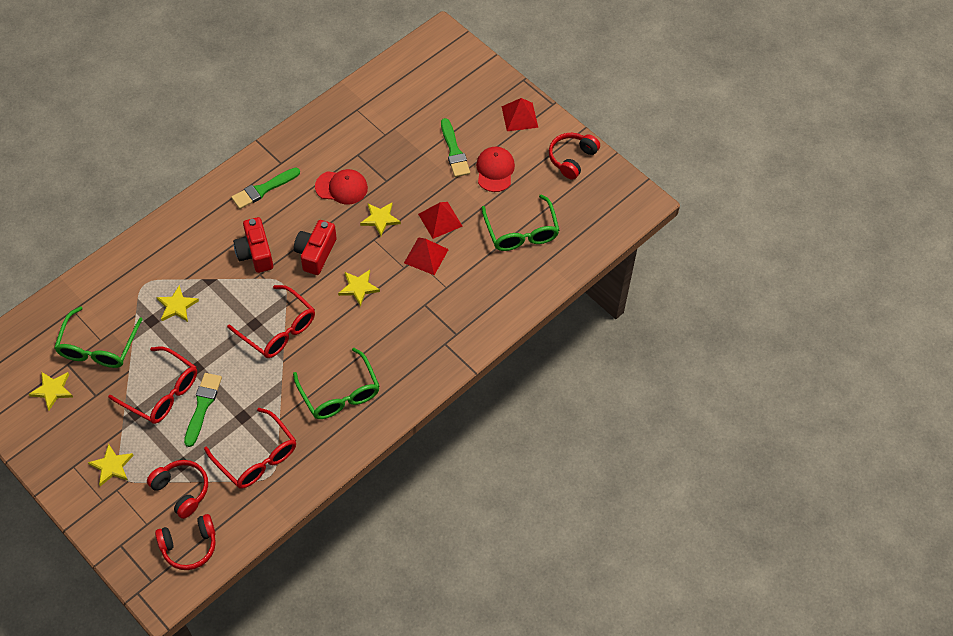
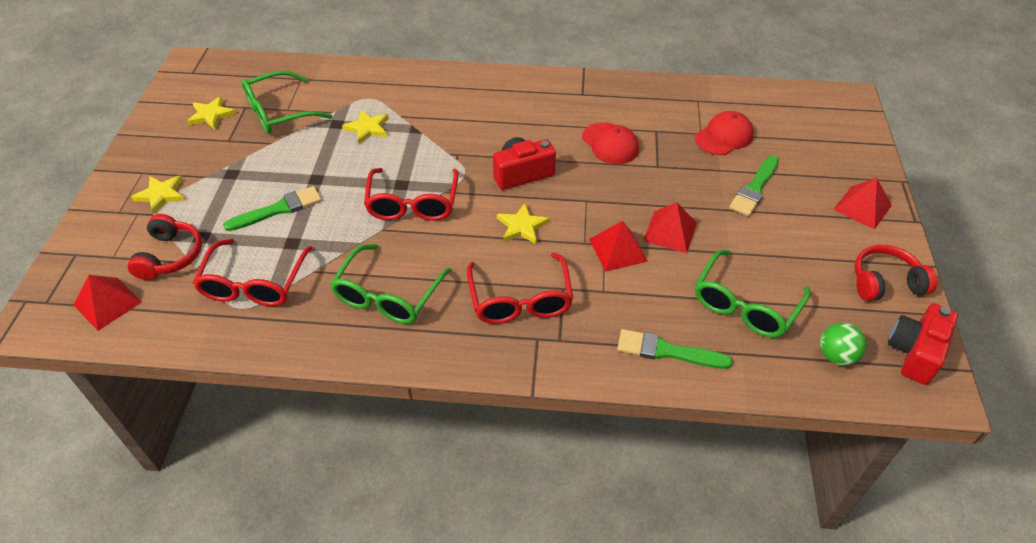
camera: 50 degrees right, 10 degrees down
(162, 393) = (268, 176): red glasses -> red glasses (520, 300)
(189, 546) = (107, 303): red headphones -> red pyramid
(255, 253) = (475, 138): red camera -> red camera (914, 352)
(263, 189) = (543, 101): green brush -> green brush (667, 351)
(380, 219) = (613, 190): yellow star -> none
(495, 170) = (780, 232): red cap -> red cap (724, 136)
(587, 223) = (836, 356): none -> green ball

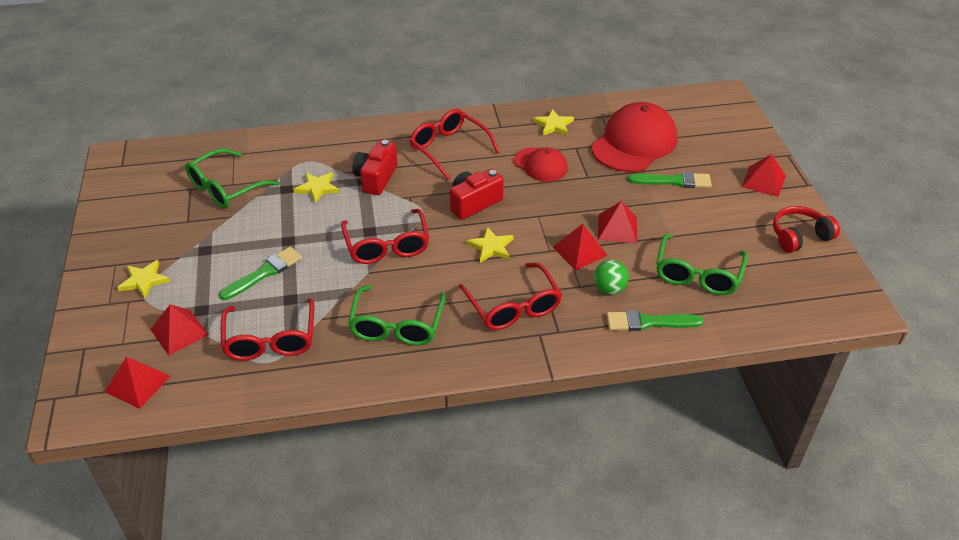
camera: 15 degrees left, 5 degrees down
(170, 256) = (179, 332): red headphones -> red pyramid
(211, 115) = (160, 201): yellow star -> yellow star (553, 125)
(518, 109) = (448, 148): none -> red glasses
(724, 136) = (634, 143): red cap -> red cap, size x1.78
(754, 188) = (674, 181): green brush -> green brush turned 105 degrees counterclockwise
(836, 356) = (780, 299): green ball -> green ball (609, 289)
(914, 352) = (837, 284): red camera -> red camera (376, 178)

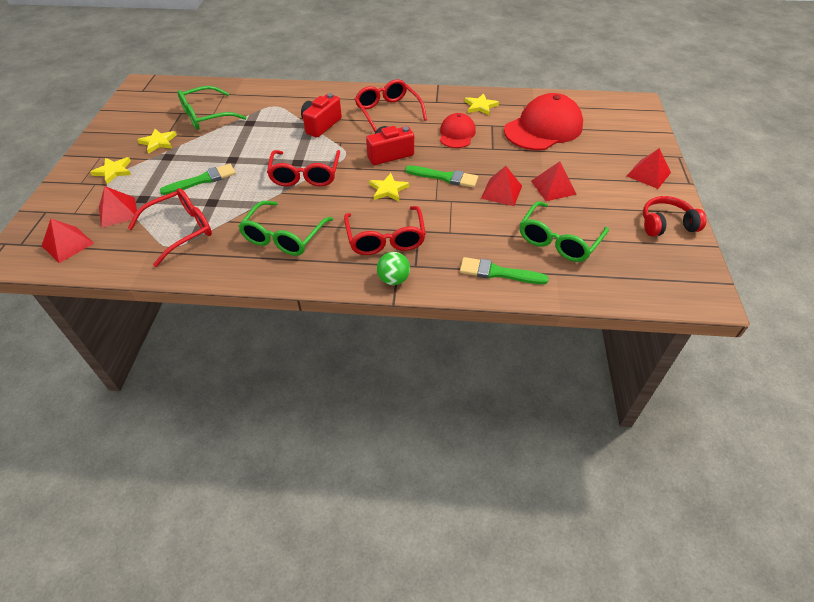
camera: 15 degrees right, 5 degrees up
(270, 340) = (181, 230): red glasses -> red glasses turned 135 degrees counterclockwise
(317, 188) = (273, 126): yellow star -> yellow star (158, 142)
(540, 165) = (457, 134): red cap -> red cap turned 135 degrees counterclockwise
(579, 251) = (461, 204): red pyramid -> red pyramid (553, 187)
(609, 289) = (474, 239): green ball -> green ball (393, 279)
(674, 181) = (566, 162): green brush -> green brush (444, 177)

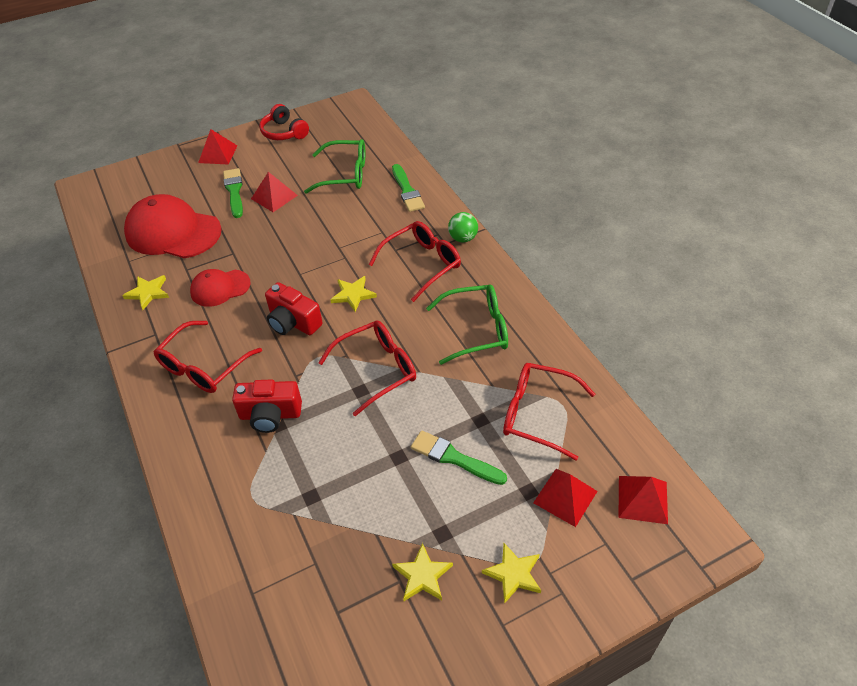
camera: 120 degrees left, 0 degrees up
(206, 116) = (325, 567): green glasses -> none
(444, 177) = (305, 266): green brush -> green brush (234, 191)
(501, 192) = (303, 223): red pyramid -> none

